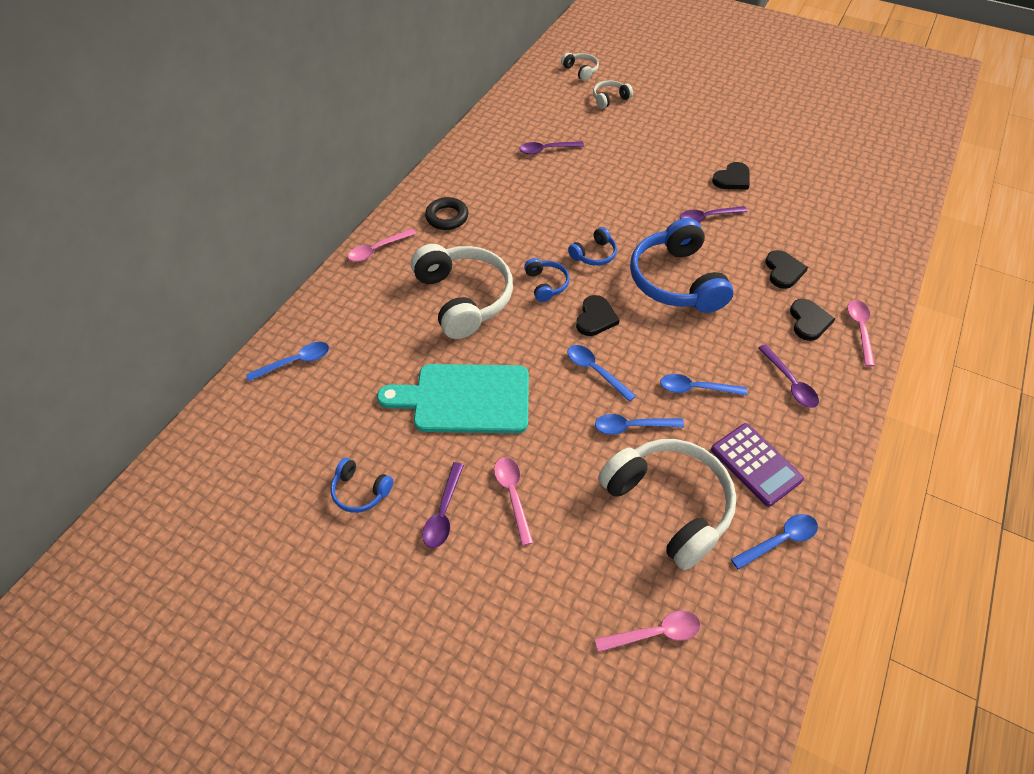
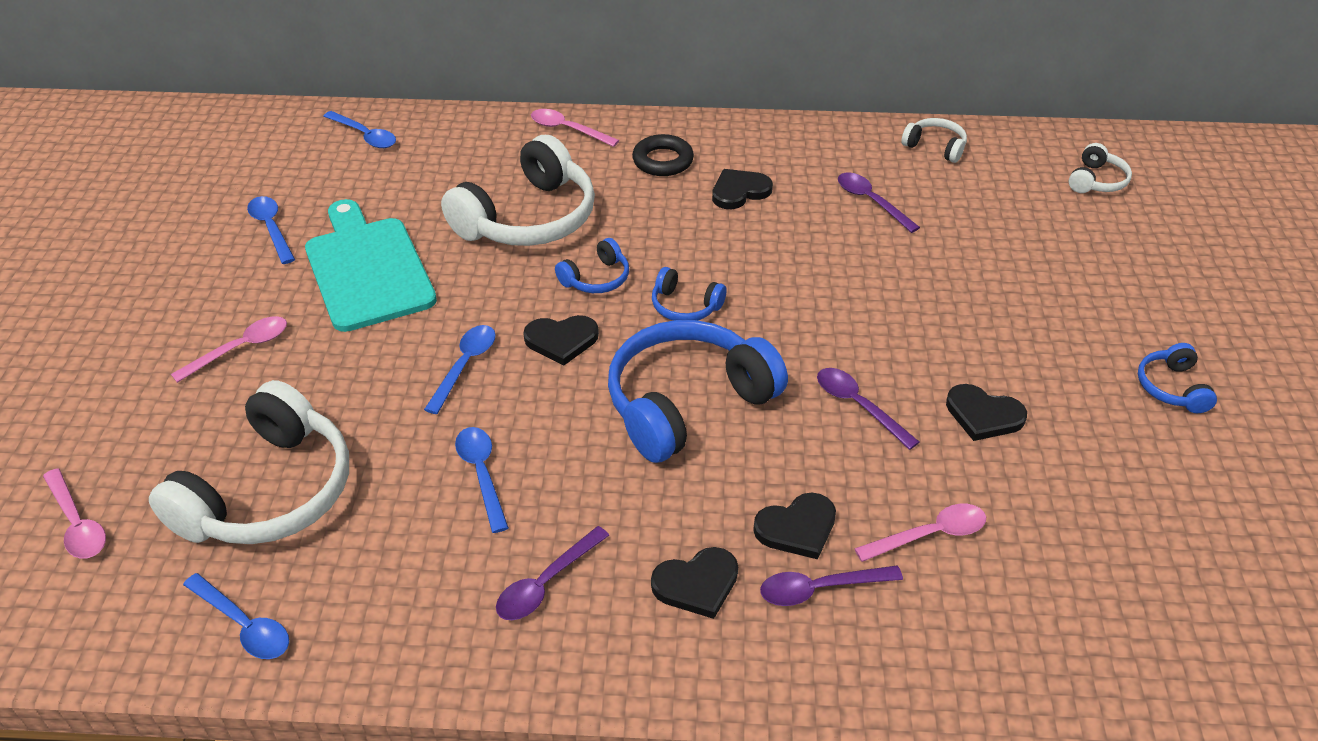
camera: 65 degrees right, 10 degrees down
(360, 491) = (211, 236): blue headphones -> blue headphones (1172, 388)
(443, 512) = (201, 303): purple spoon -> purple spoon (820, 589)
(502, 196) = (739, 191): none -> black heart
(609, 99) = (1056, 228): white headphones -> white headphones (935, 147)
(632, 426) = (385, 425): blue spoon -> blue spoon (271, 228)
(756, 464) = (368, 572): purple calculator -> none
(859, 330) = (718, 661): pink spoon -> pink spoon (929, 535)

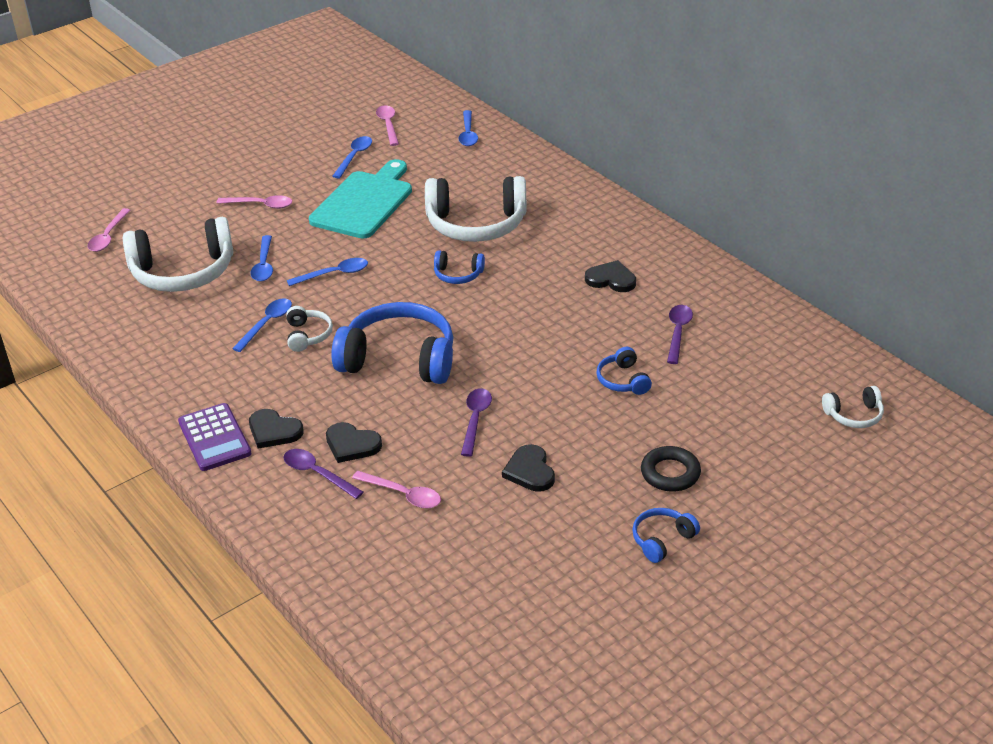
camera: 50 degrees right, 5 degrees down
(243, 625) = (104, 315): blue spoon -> blue spoon (264, 265)
(546, 583) = (221, 384): purple spoon -> none
(561, 340) = (393, 292): black heart -> none
(568, 130) = (576, 190): pink spoon -> pink spoon (388, 125)
(647, 650) = (214, 438): none -> purple calculator
(663, 161) = (598, 237): black ring -> black ring (670, 473)
(685, 306) = (477, 316): blue headphones -> blue headphones (623, 380)
(935, 147) = (781, 329): white headphones -> white headphones (308, 335)

